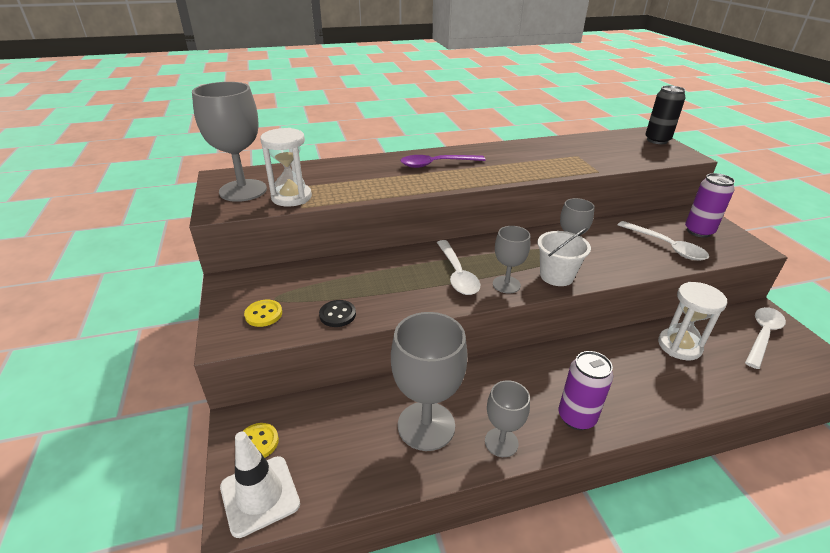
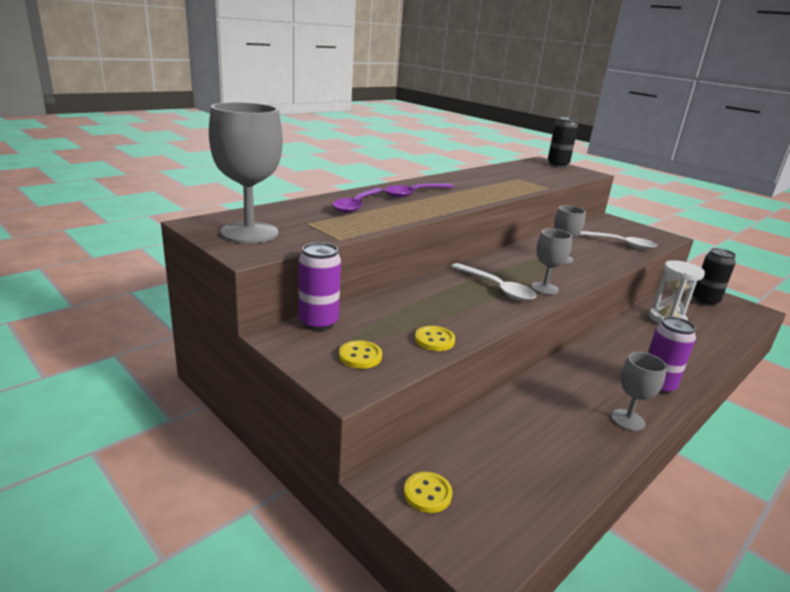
camera: 30 degrees left, 10 degrees down
(260, 495) = (482, 537): white traffic cone -> none
(291, 197) = (315, 232): white hourglass -> none
(337, 315) = (434, 340): black button -> yellow button
(365, 172) = (357, 205): none -> purple spoon
(426, 425) = (560, 427): grey goblet -> none
(556, 276) = (572, 275): white bucket -> none
(698, 231) = (626, 231): purple can -> purple can (318, 323)
(762, 335) = (705, 301): white spoon -> black can

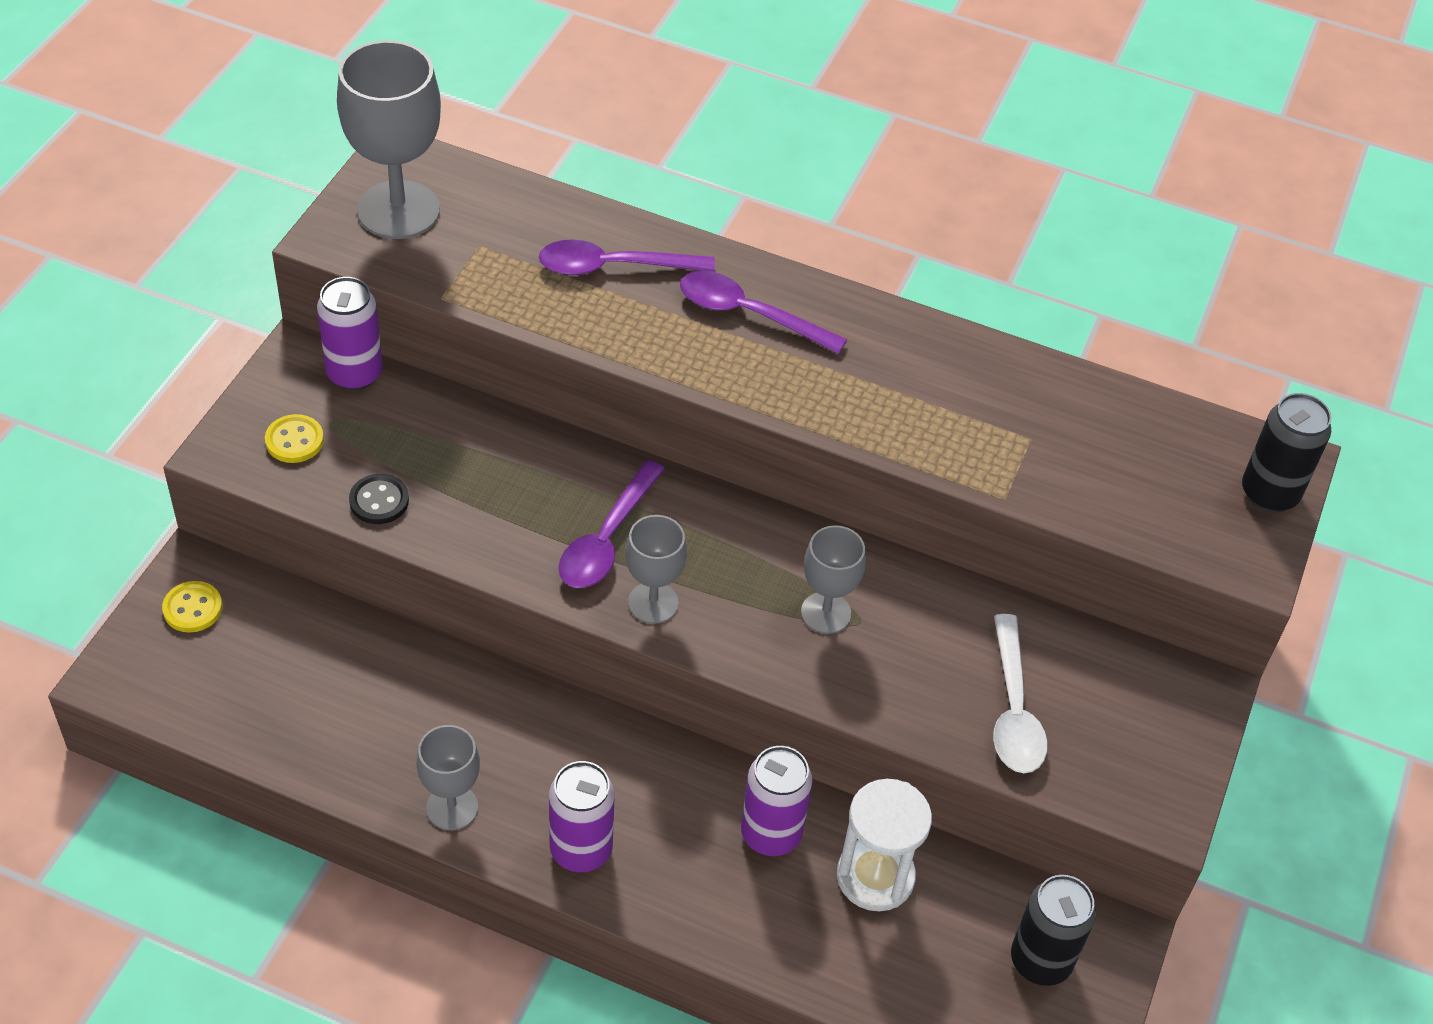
camera: 65 degrees right, 25 degrees up
(434, 340) = (379, 501): yellow button -> black button
(497, 288) = (607, 539): white spoon -> purple spoon
(644, 335) = (771, 834): none -> purple can

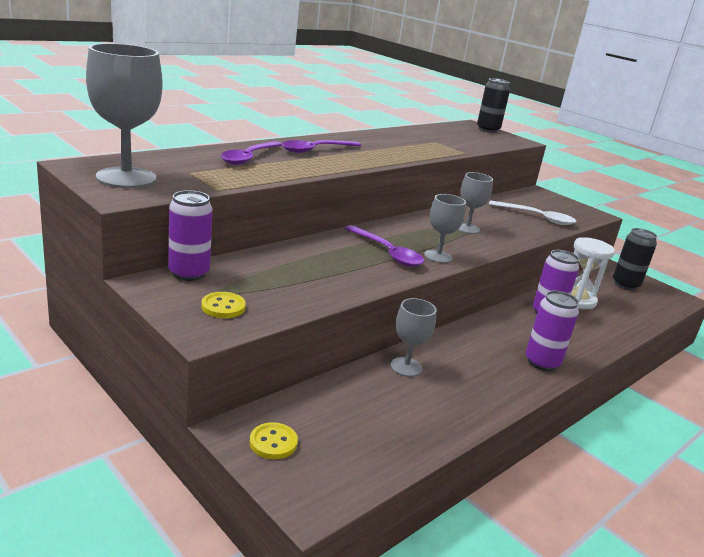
camera: 65 degrees left, 25 degrees down
(379, 501) = (304, 297): black button -> none
(452, 807) = (499, 392): grey goblet -> grey goblet (406, 367)

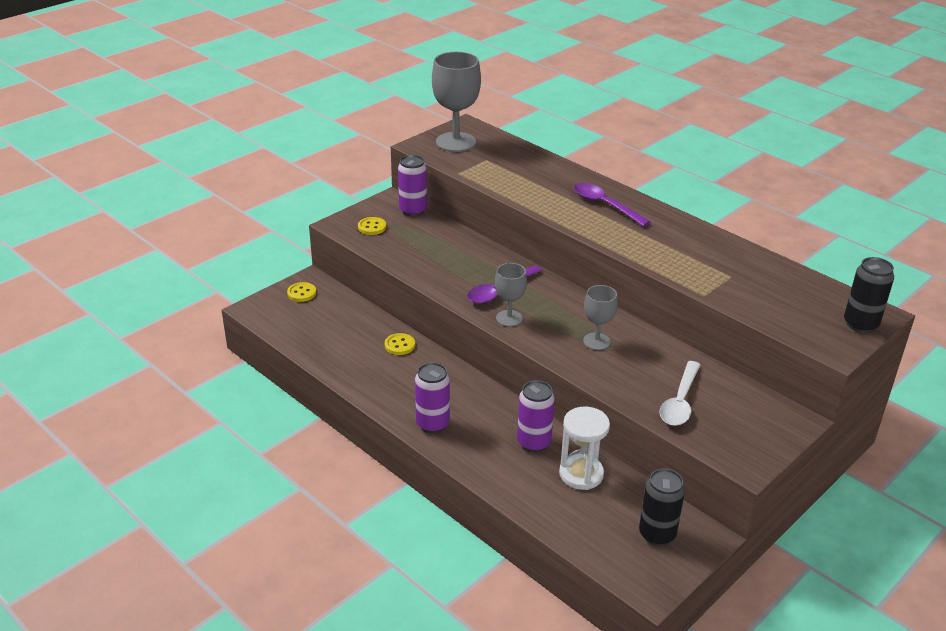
camera: 90 degrees right, 10 degrees up
(249, 158) = (546, 177): purple spoon -> none
(406, 367) = (400, 345): grey goblet -> yellow button

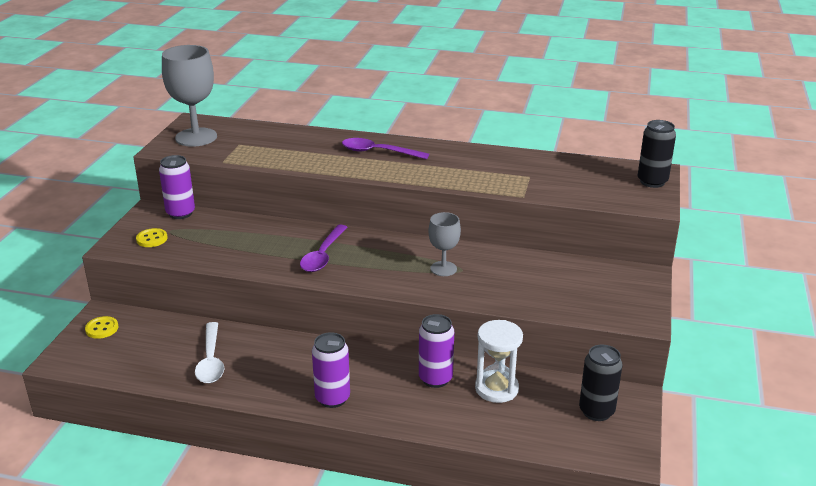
camera: 30 degrees left, 5 degrees down
(400, 345) = (243, 341): yellow button -> none
(509, 318) = (352, 275): grey goblet -> none
(680, 402) = (551, 292): white spoon -> white spoon (211, 360)

